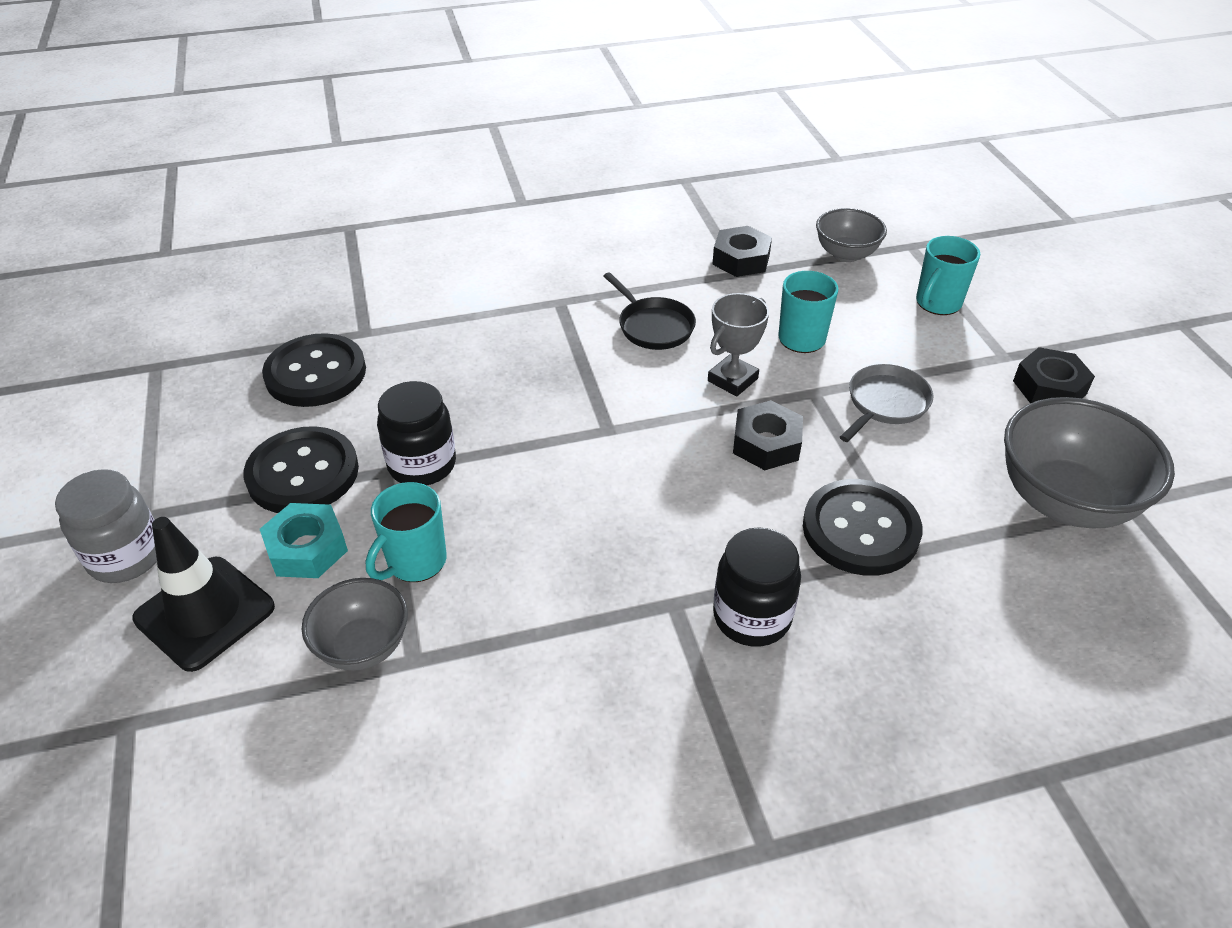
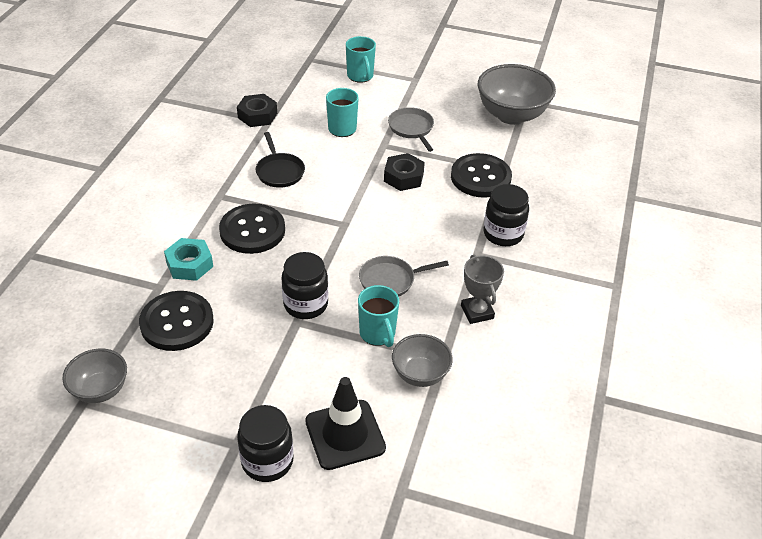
camera: 60 degrees left, 0 degrees up
(126, 557) = (267, 461): grey jar -> black jar
(303, 473) = (266, 357): black button -> black button (252, 230)
(307, 549) = (331, 375): turquoise nut -> turquoise nut (189, 264)
(533, 527) = (390, 280): none -> grey pan
(653, 326) = (279, 171): black pan -> black pan turned 75 degrees clockwise
(732, 380) = (349, 165): grey trophy -> grey trophy (477, 312)
(846, 254) = (293, 81): grey bowl -> grey bowl (100, 390)
(1049, 387) = (446, 80): black nut -> none

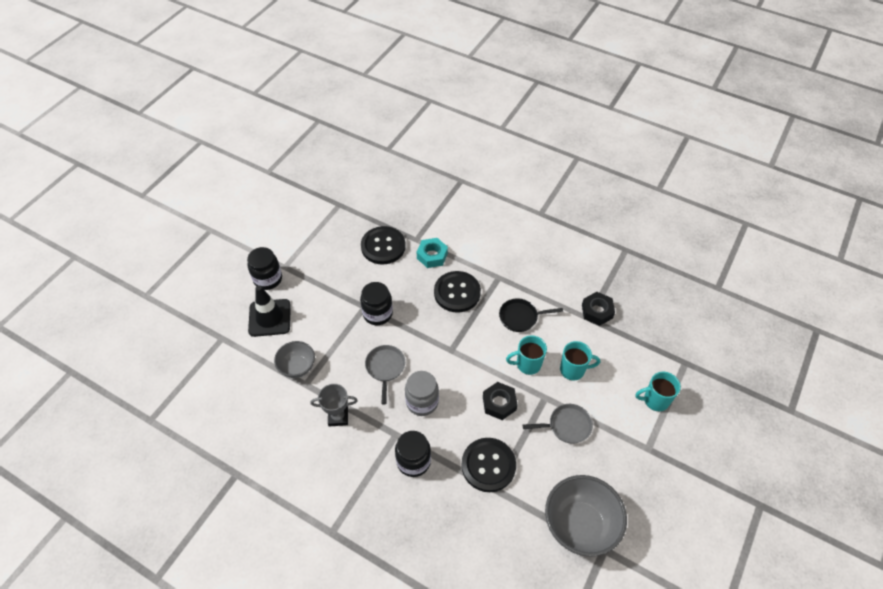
camera: 105 degrees right, 10 degrees up
(100, 390) = (344, 211): grey bowl -> none
(378, 334) = (339, 350): turquoise mug -> turquoise mug (527, 364)
(426, 238) = (422, 402): none -> grey jar

